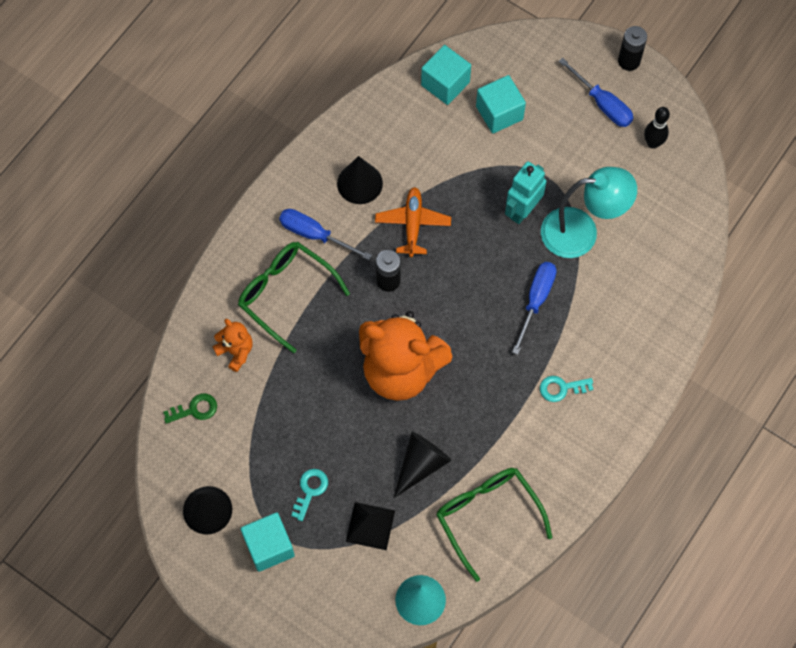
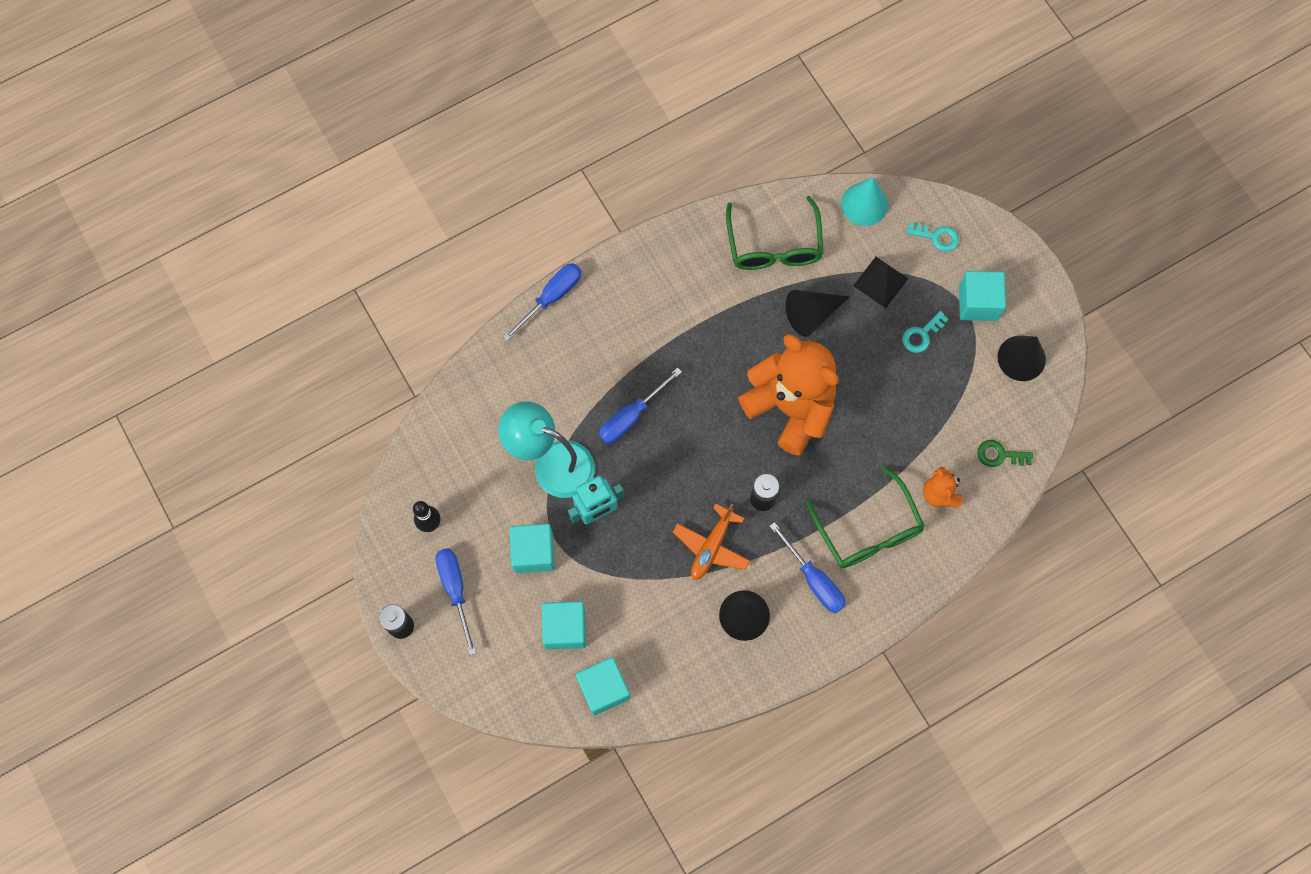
camera: 155 degrees left, 5 degrees up
(556, 157) = (533, 552): none -> turquoise cube
(561, 388) = (651, 325): turquoise key -> turquoise key (937, 237)
(664, 374) = (551, 297): none -> blue screwdriver

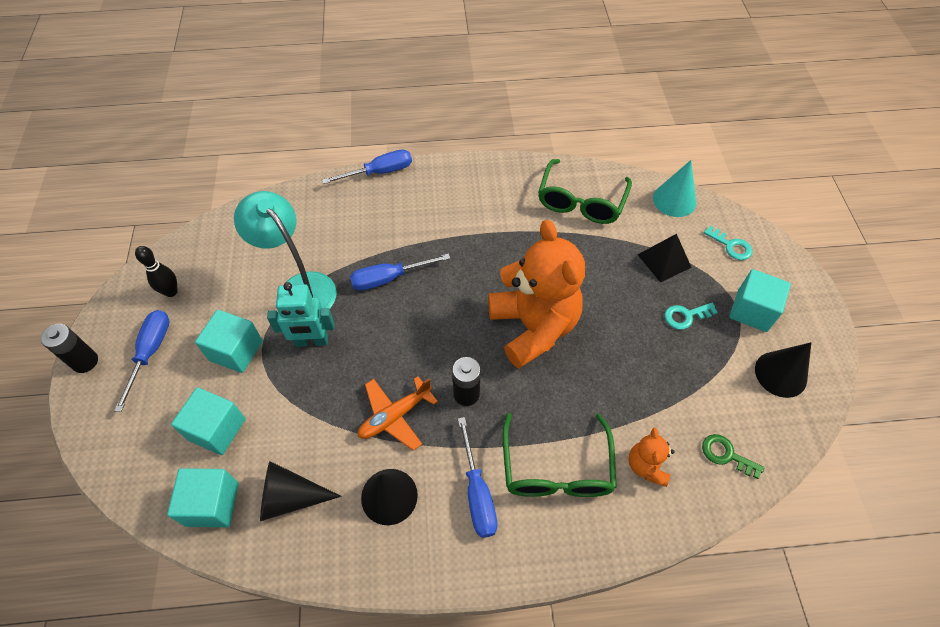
camera: 25 degrees right, 15 degrees down
(811, 314) = (589, 262): black cone -> black cone (290, 497)

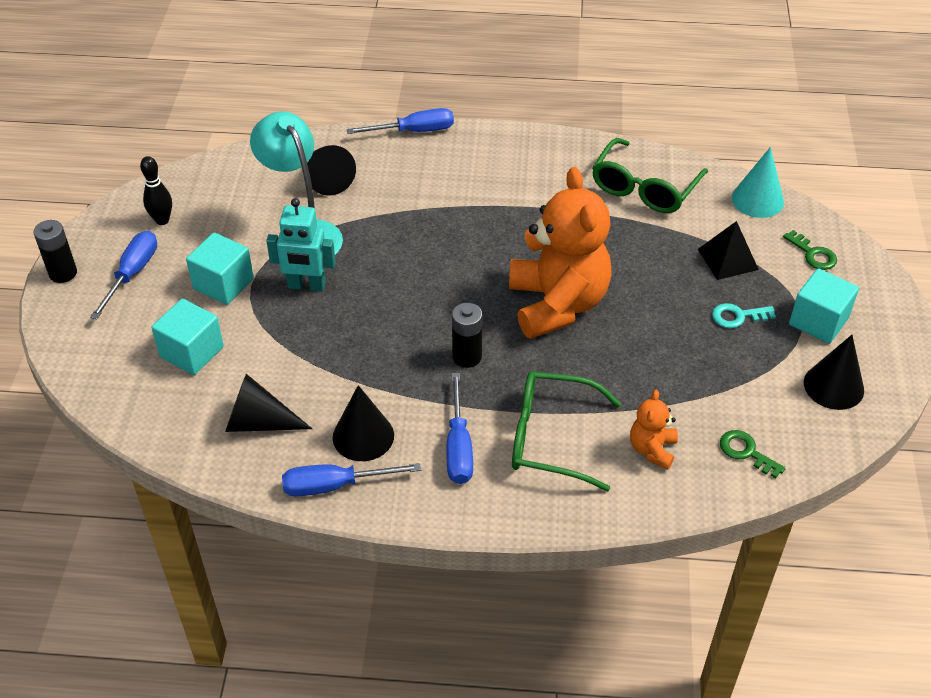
camera: 10 degrees right, 10 degrees down
(212, 504) = (177, 416): turquoise cube -> none
(313, 228) = (328, 178): none -> black cone
(389, 278) = (404, 237): blue screwdriver -> blue screwdriver (335, 485)
(395, 416) = (384, 366): orange plane -> none
(556, 469) = (550, 438): green glasses -> green glasses turned 90 degrees clockwise
(731, 246) = (813, 254): turquoise key -> green key

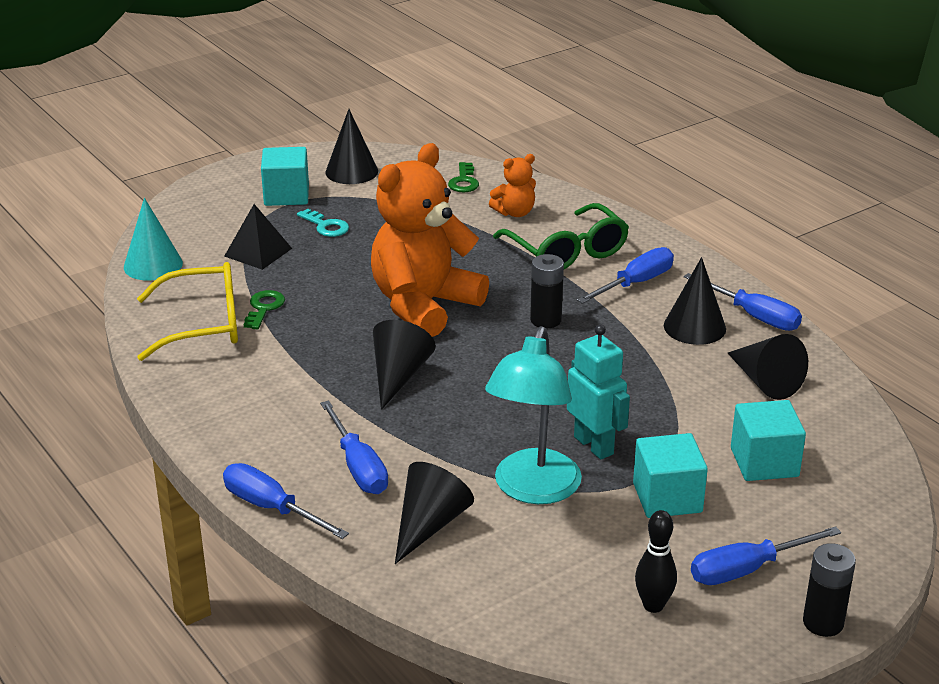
camera: 130 degrees left, 15 degrees down
(410, 179) = (358, 466): none -> blue screwdriver
(483, 243) = (398, 376): none -> black cone
(644, 188) = (204, 324): green glasses -> yellow glasses
(813, 254) = (202, 219): green key -> green key (264, 308)

